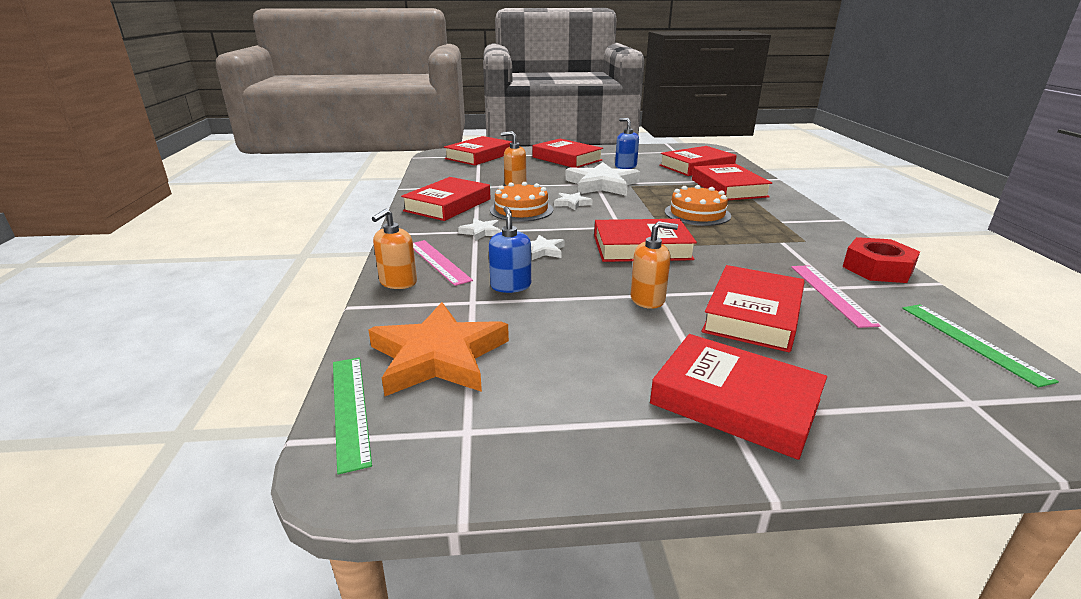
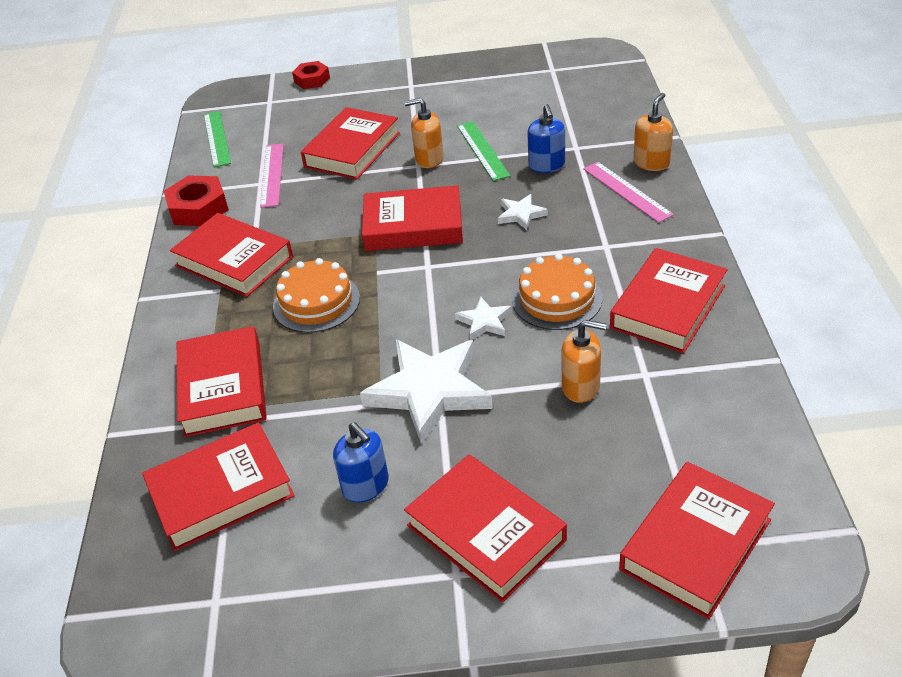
camera: 175 degrees left, 15 degrees up
(350, 409) = (622, 74): green ruler -> green ruler (482, 150)
(438, 356) = (584, 104): orange star -> none
(481, 232) = (598, 244): white star -> none
(735, 402) = (402, 92): red book -> red book (234, 261)
(943, 448) = (312, 80): none -> red nut

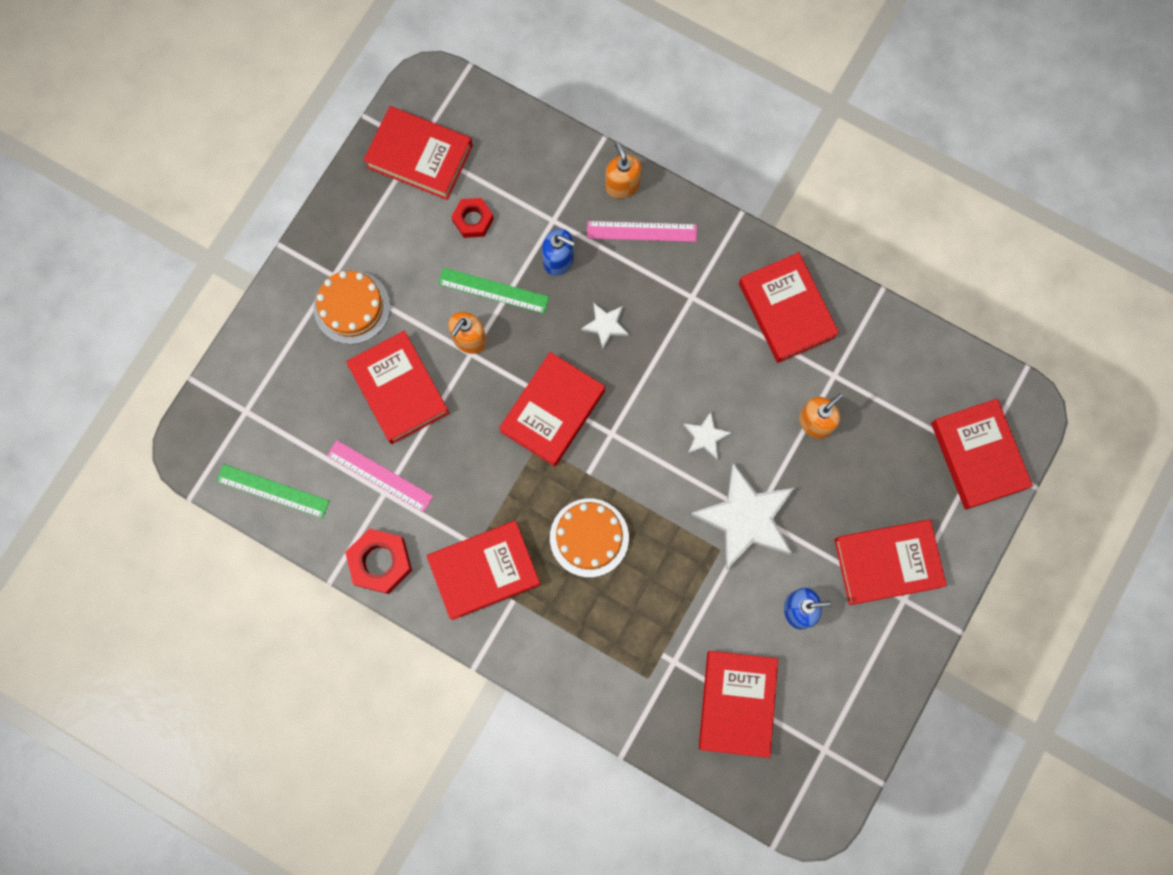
camera: 60 degrees left, 35 degrees up
(223, 388) = (634, 653): red book -> red book (419, 156)
(312, 80) = (239, 351): red nut -> red nut (473, 220)
(557, 299) = (721, 373): orange cake -> orange cake (352, 307)

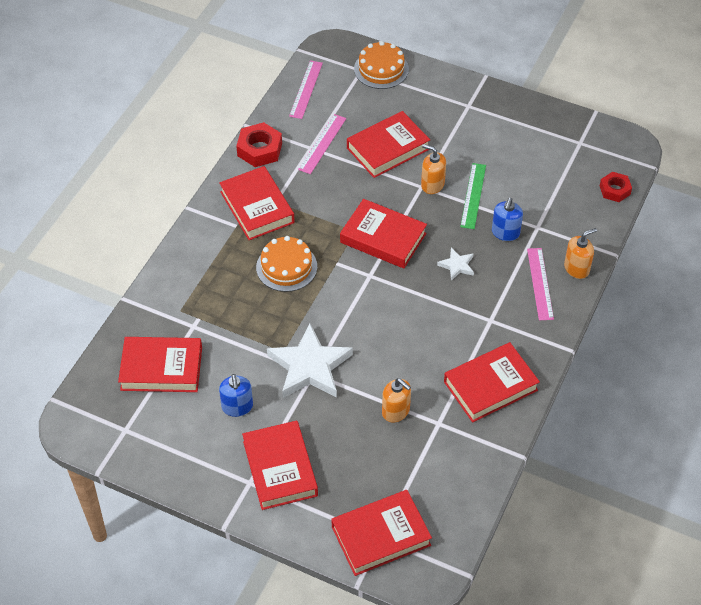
camera: 85 degrees right, 25 degrees down
(273, 491) = (306, 89): green ruler -> pink ruler
(352, 307) = (446, 117): orange cake -> orange cake (381, 69)
(419, 156) = (571, 144): red book -> none
(473, 220) = (527, 179): red nut -> red nut (614, 190)
(705, 437) = (374, 336): white star -> none

